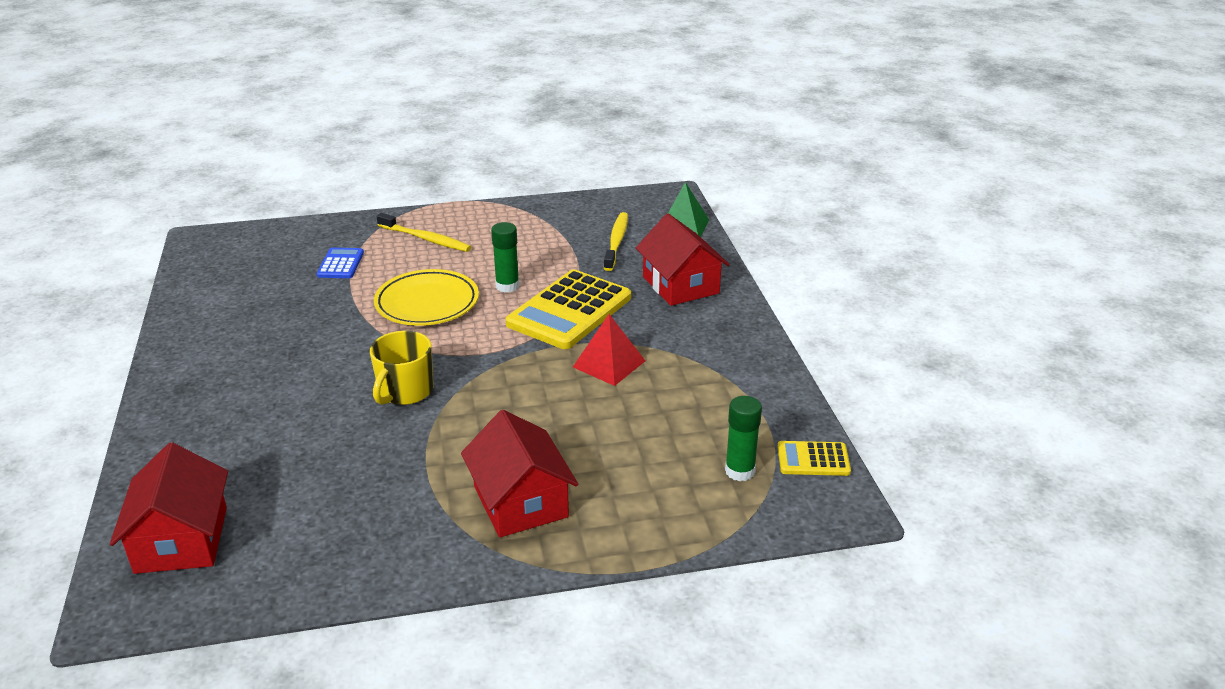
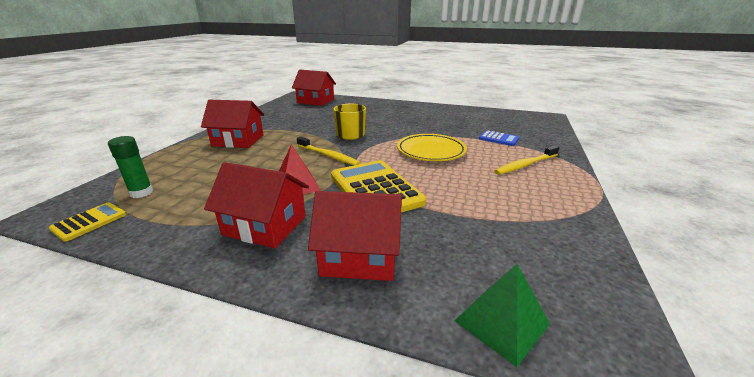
camera: 120 degrees right, 5 degrees down
(507, 286) = (432, 177): green glue stick -> none
(616, 242) = (479, 247): yellow toothbrush -> yellow toothbrush (328, 156)
(695, 346) = (265, 225): none -> red house

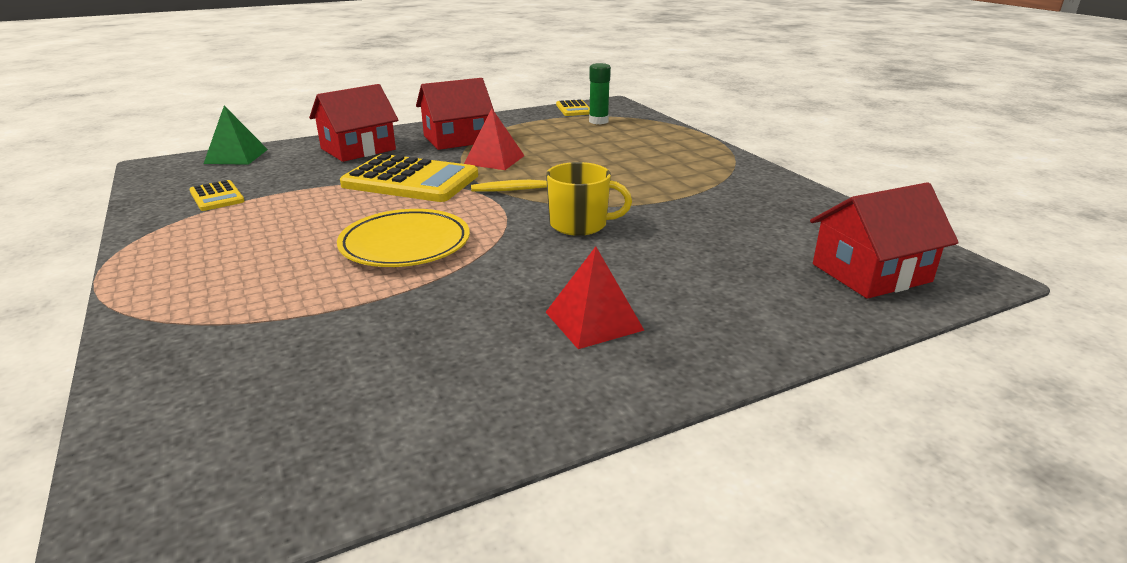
camera: 135 degrees right, 0 degrees up
(238, 140) = (682, 165): red house -> none
(405, 114) = (593, 321): none -> red pyramid
(498, 139) = (295, 326): blue calculator -> none
(525, 165) = (224, 277): yellow toothbrush -> none
(529, 236) = (217, 197): none -> yellow calculator

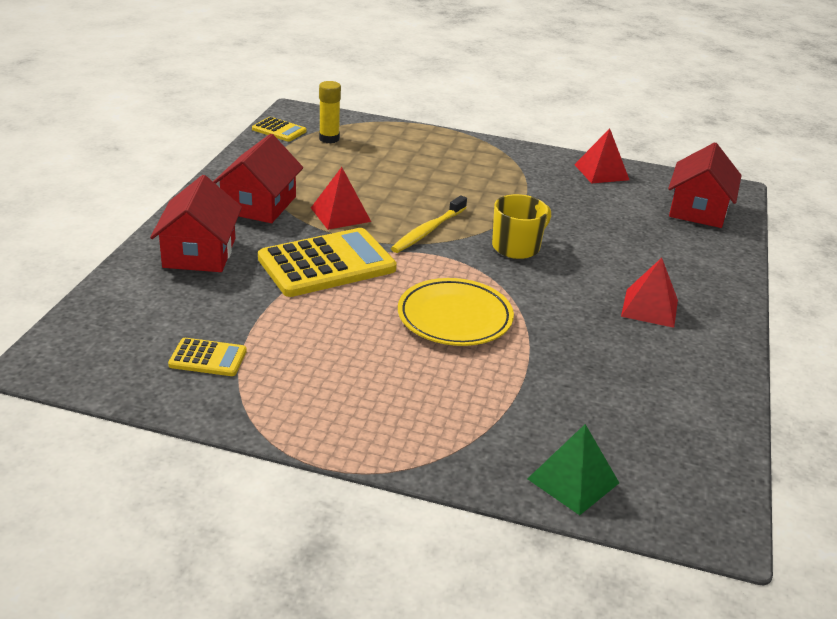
camera: 50 degrees left, 5 degrees up
(236, 156) = (99, 314): green pyramid -> green pyramid (573, 481)
(598, 121) = (329, 139): green glue stick -> yellow glue stick
(811, 207) = (601, 172): none -> red pyramid

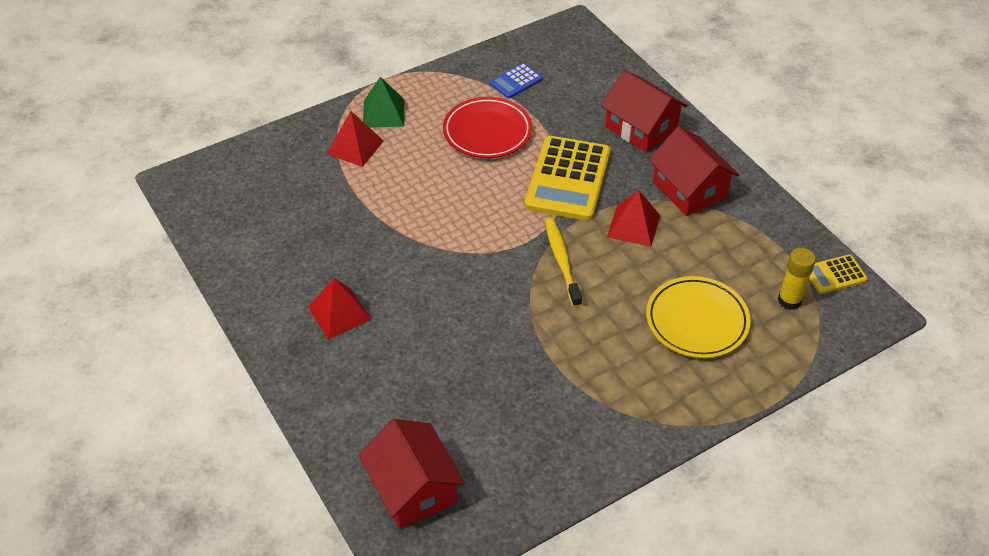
camera: 135 degrees right, 15 degrees up
(208, 358) = (516, 81): yellow calculator -> blue calculator
(320, 338) = (487, 132): none -> red plate
(454, 318) = (442, 202): yellow plate -> yellow plate (697, 321)
(517, 247) = (488, 298): yellow mug -> none
(573, 481) = (267, 154): green pyramid -> green pyramid (383, 113)
(601, 172) = (550, 473): red pyramid -> red pyramid (355, 147)

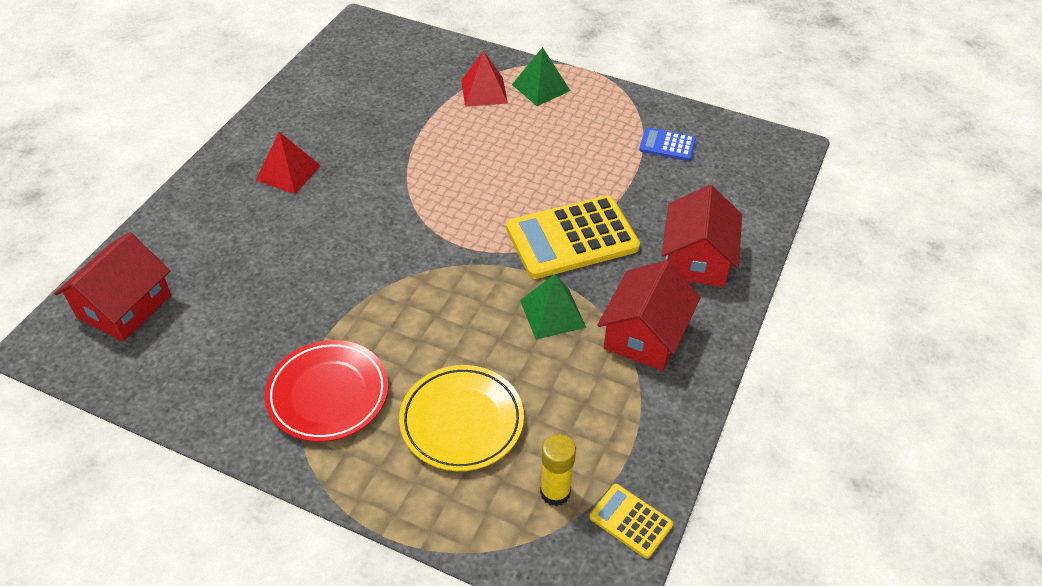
camera: 55 degrees right, 0 degrees up
(487, 132) = (581, 158): red plate -> red plate (328, 394)
(562, 261) = (460, 282): yellow toothbrush -> none
(633, 226) = (552, 313): red pyramid -> green pyramid

